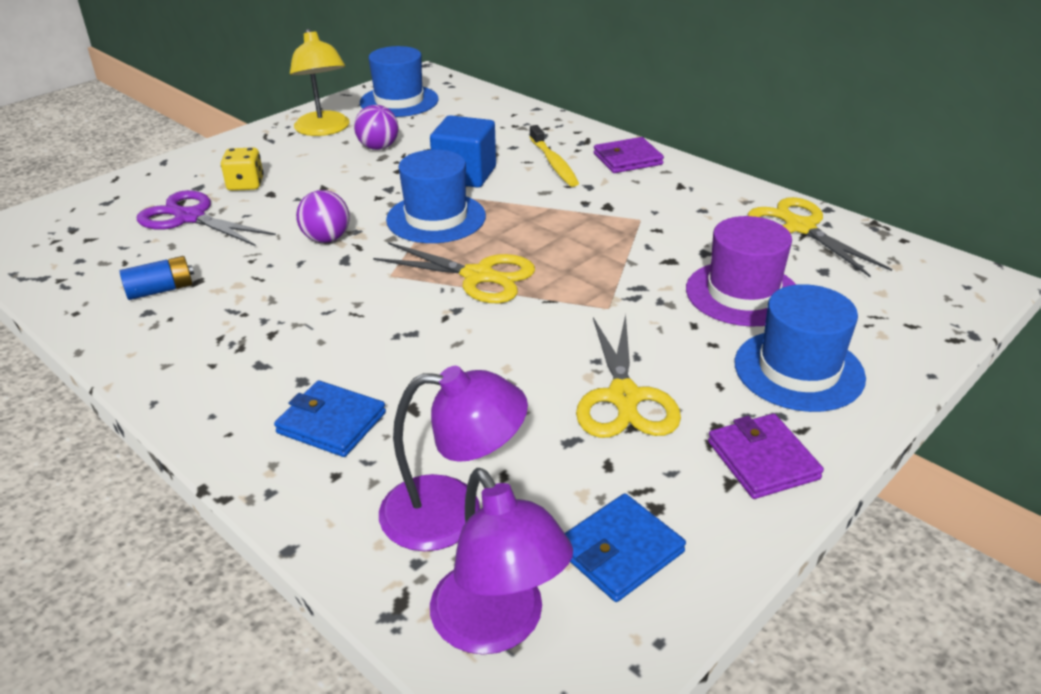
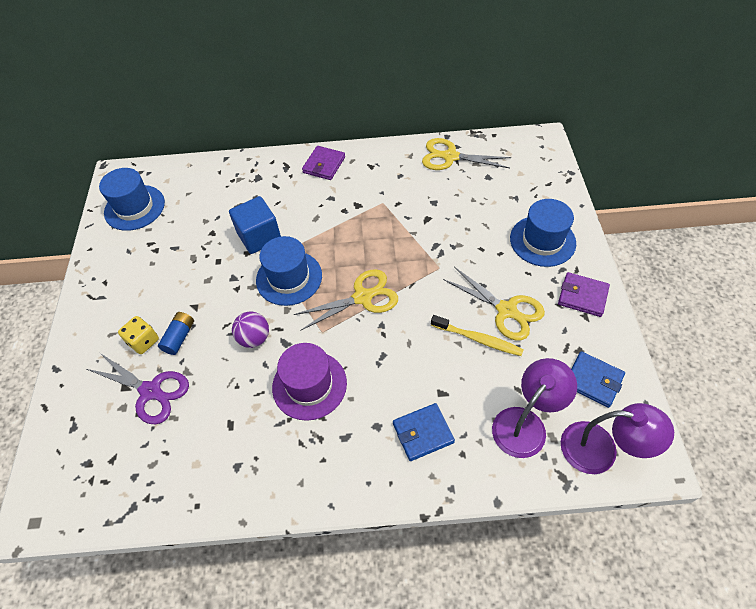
camera: 45 degrees left, 20 degrees up
(161, 290) = (220, 448): blue battery -> blue battery (179, 337)
(190, 218) = (151, 391): purple scissors -> purple scissors turned 135 degrees counterclockwise
(324, 130) = (123, 264): yellow lamp -> none
(378, 147) = (180, 253): purple ball -> none
(554, 163) = (292, 194): yellow toothbrush -> yellow toothbrush (478, 339)
(620, 551) = (593, 380): blue wallet -> blue wallet turned 60 degrees counterclockwise
(742, 293) = (476, 215): purple hat -> purple hat (309, 385)

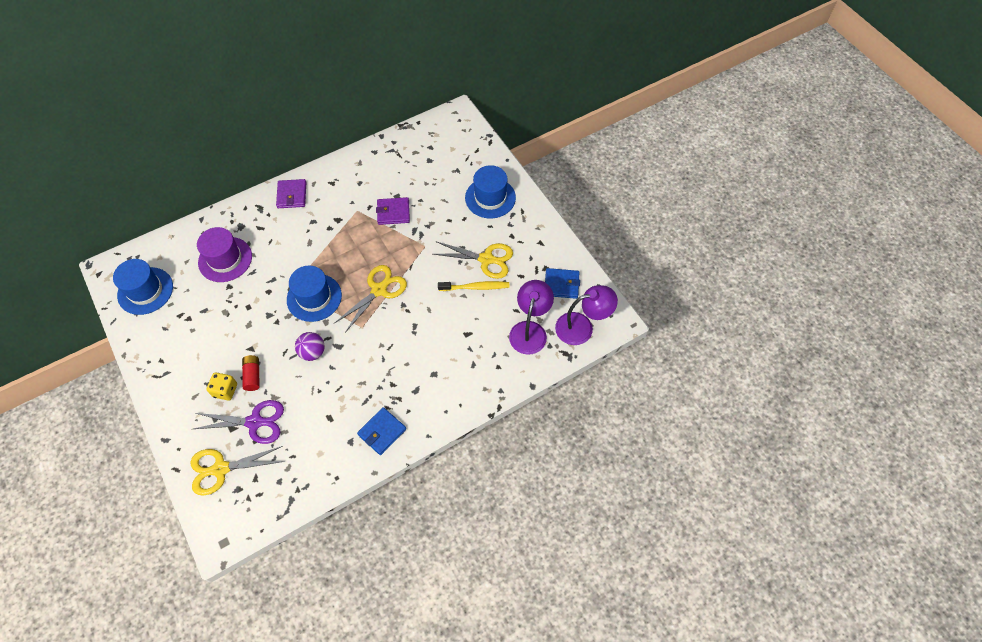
camera: 30 degrees left, 5 degrees up
(179, 337) = (253, 376): blue battery -> red battery
(259, 236) = (271, 274): blue cube -> none
(309, 385) = (372, 367): purple hat -> purple hat (225, 259)
(423, 433) = (466, 365): blue wallet -> blue wallet (382, 432)
(450, 157) = (392, 153): yellow scissors -> yellow scissors (221, 469)
(582, 296) = (533, 229): purple wallet -> purple wallet (393, 212)

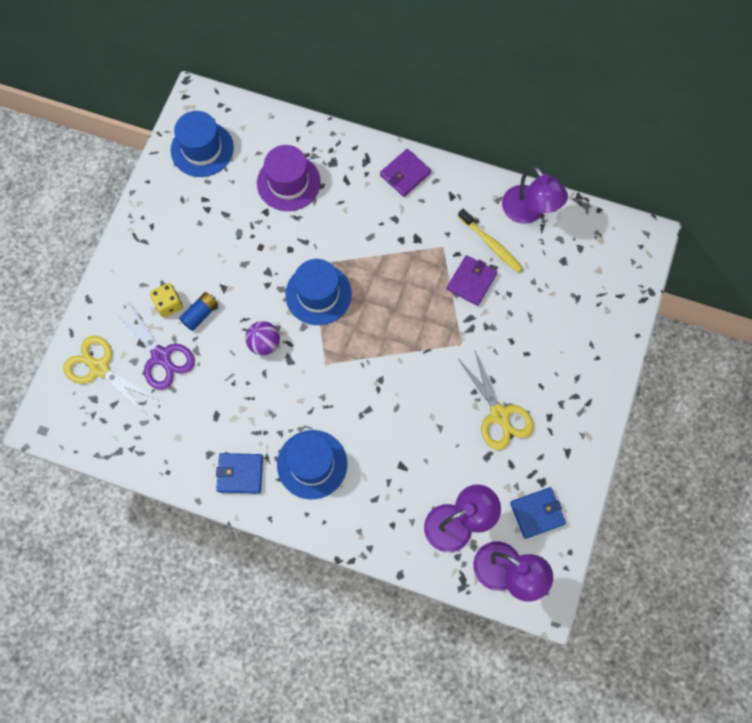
camera: 50 degrees right, 10 degrees up
(253, 376) = (200, 314): red battery -> blue battery
(379, 290) = (376, 344): yellow scissors -> none
(383, 154) = (528, 212): none -> purple lamp
(393, 212) = (471, 281): purple wallet -> purple wallet turned 75 degrees clockwise
(475, 287) = (459, 431): yellow toothbrush -> yellow toothbrush (491, 244)
(490, 198) = (575, 358): blue hat -> blue hat (312, 464)
(561, 284) = (537, 513): blue wallet -> blue wallet turned 75 degrees counterclockwise

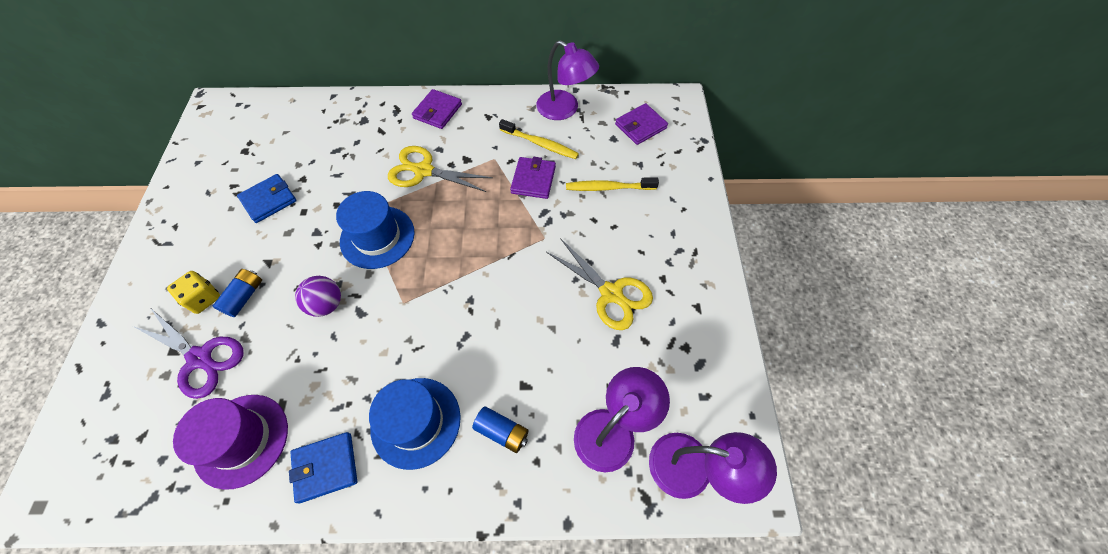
camera: 20 degrees left, 10 degrees down
(99, 368) = (118, 398): yellow scissors -> yellow scissors (424, 171)
(202, 149) = (224, 143): blue hat -> none
(288, 182) = (322, 148): purple hat -> purple hat (241, 440)
(374, 494) = (502, 431): none -> blue battery
(537, 313) = (608, 188): none -> yellow toothbrush
(537, 513) = (696, 384): blue wallet -> blue wallet (269, 200)
(595, 255) = (640, 126): none -> purple wallet

